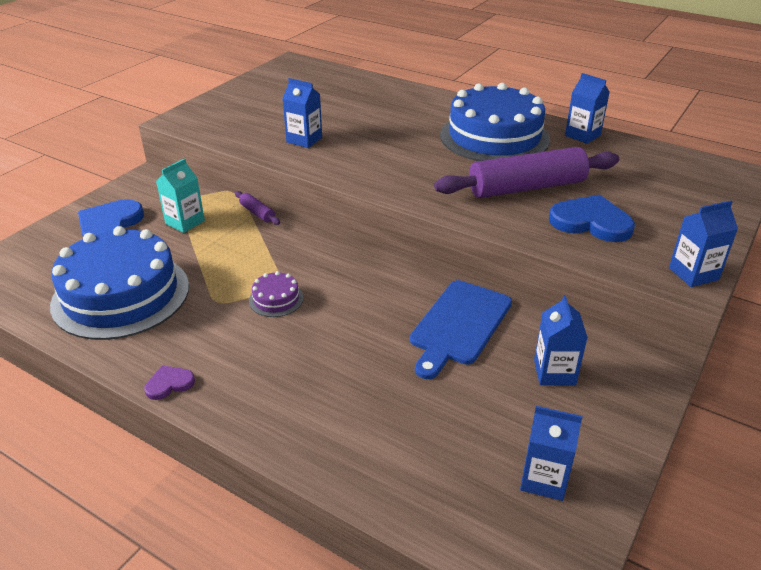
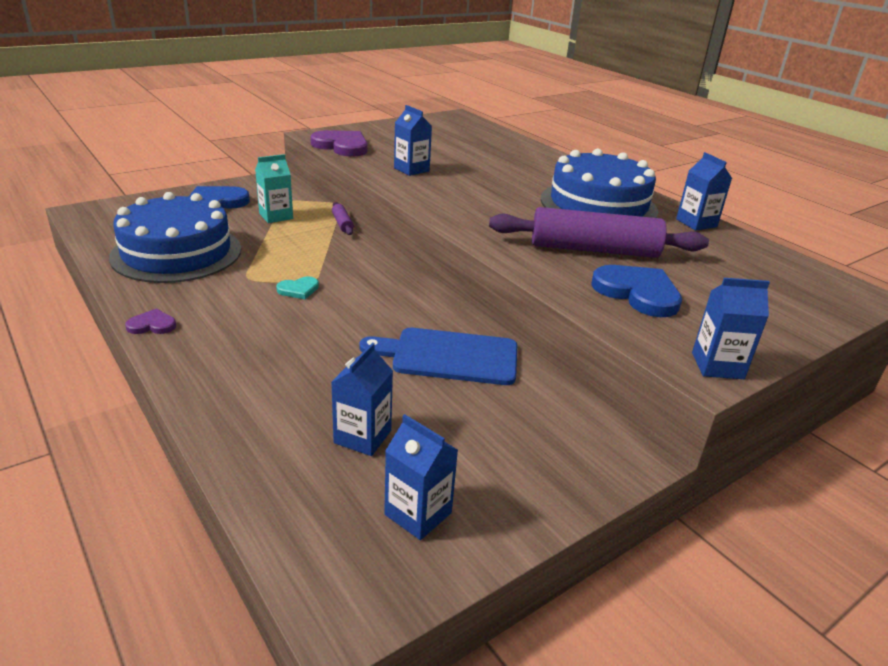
camera: 20 degrees right, 5 degrees down
(214, 128) = (342, 146): none -> purple heart
(276, 299) = (298, 289): purple cake -> turquoise heart
(459, 325) = (449, 356): blue cutting board -> blue cutting board turned 45 degrees clockwise
(554, 372) = (512, 425): blue carton -> blue carton (362, 437)

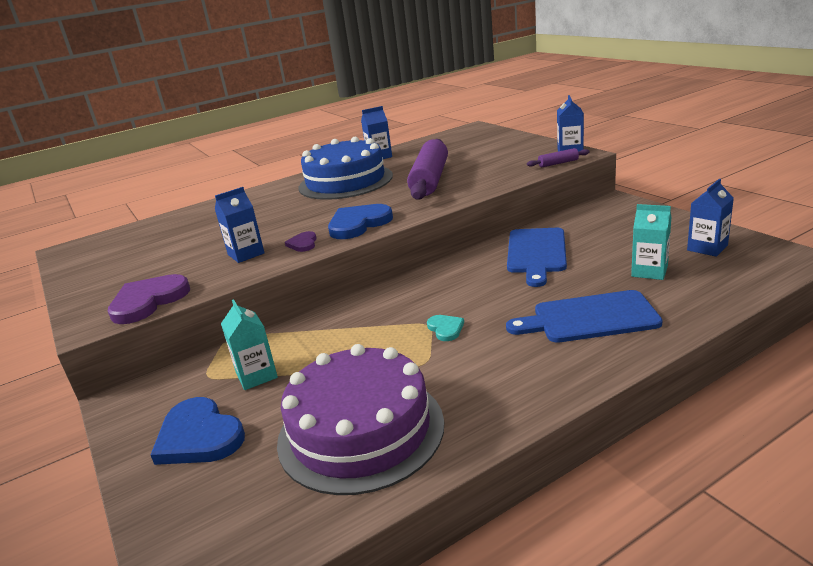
camera: 80 degrees left, 5 degrees down
(152, 325) = (540, 401): purple heart -> purple heart (303, 243)
(177, 253) = (361, 431): blue cake -> purple cake
(271, 370) = (589, 318): none -> blue cutting board
(342, 224) = (289, 327): purple rolling pin -> purple rolling pin (558, 163)
(362, 437) = (649, 271): blue carton -> turquoise carton
(637, 293) = (492, 168): blue heart -> blue heart (358, 224)

